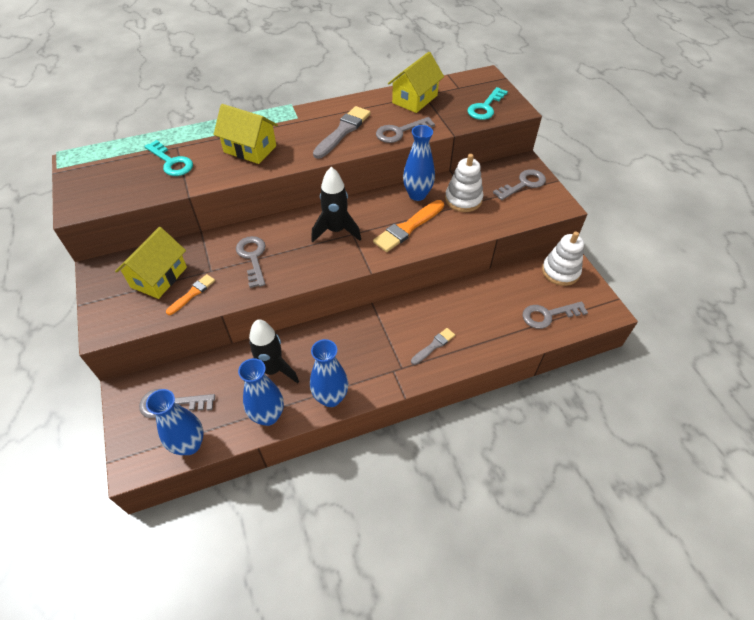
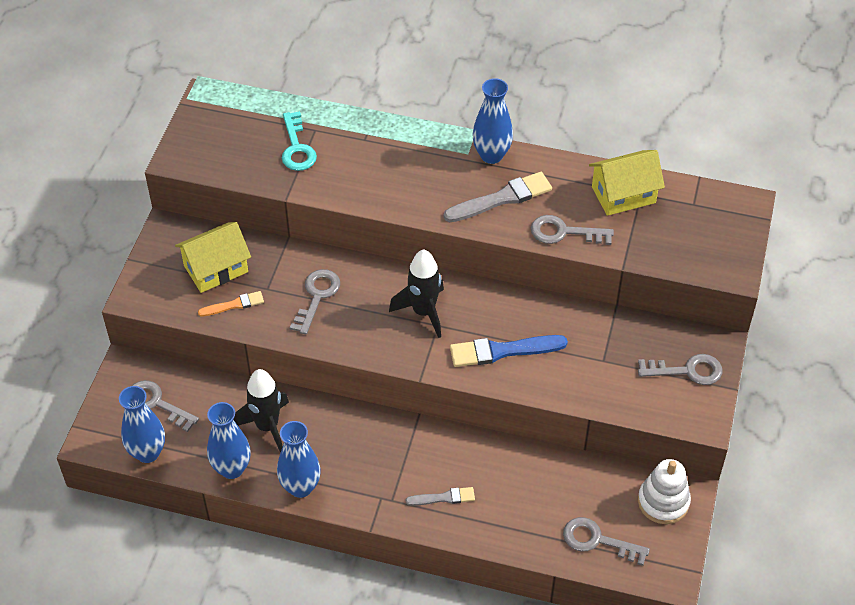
camera: 35 degrees right, 0 degrees up
(250, 149) = (385, 171): yellow house -> none
(408, 227) = (502, 351): orange brush -> blue brush
(417, 195) = (548, 316): blue vase -> blue vase (491, 155)
(463, 199) = (596, 351): white stacking toy -> none
(485, 107) = (697, 250): turquoise key -> none

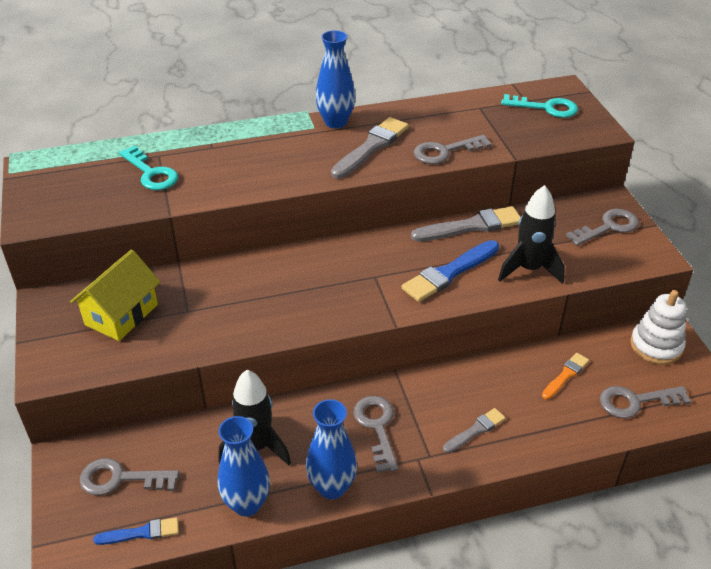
camera: 30 degrees left, 10 degrees down
(147, 453) = (141, 533): blue vase -> blue brush
(234, 305) = (162, 337): orange brush -> orange brush (565, 375)
(317, 296) = (243, 298): grey key -> grey key (377, 427)
(423, 312) = (354, 271): black rocket -> black rocket (529, 269)
(560, 312) = (471, 226): none -> grey brush
(623, 195) = (467, 112): yellow house -> none
(705, 221) = (546, 108): none -> turquoise key

